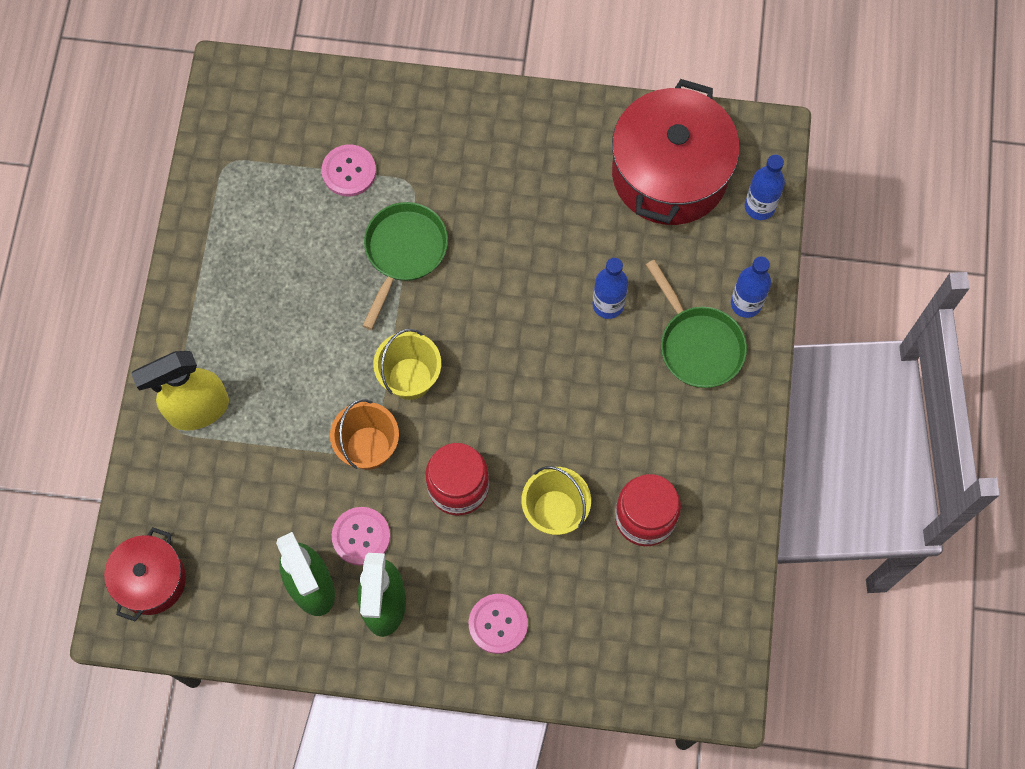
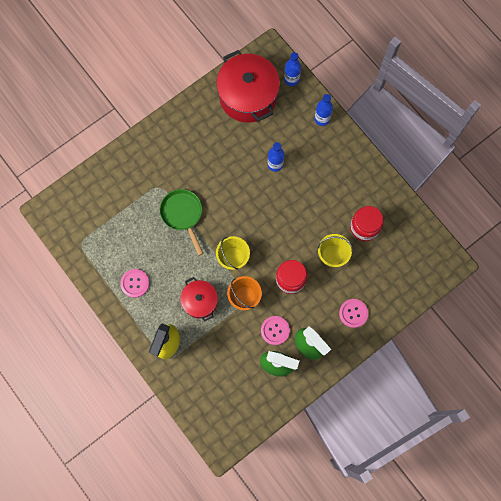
camera: 45 degrees left, 5 degrees up
(150, 580) = (217, 421): red pot -> red pot (200, 301)
(349, 171) = (130, 204): pink button -> pink button (135, 283)
(698, 345) = (320, 149): green pan -> none

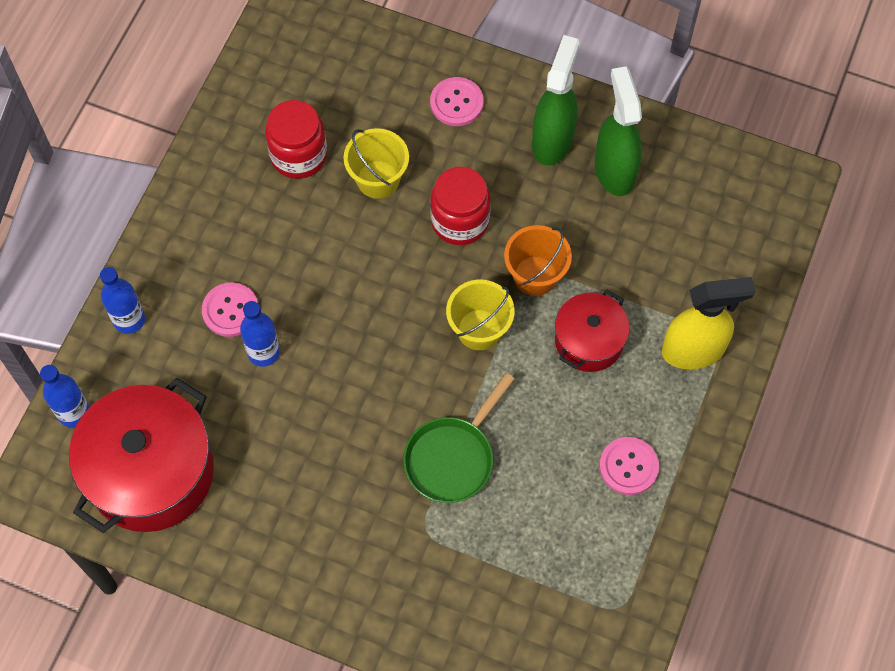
camera: 120 degrees left, 10 degrees down
(275, 330) = (560, 201): pink button -> pink button (230, 310)

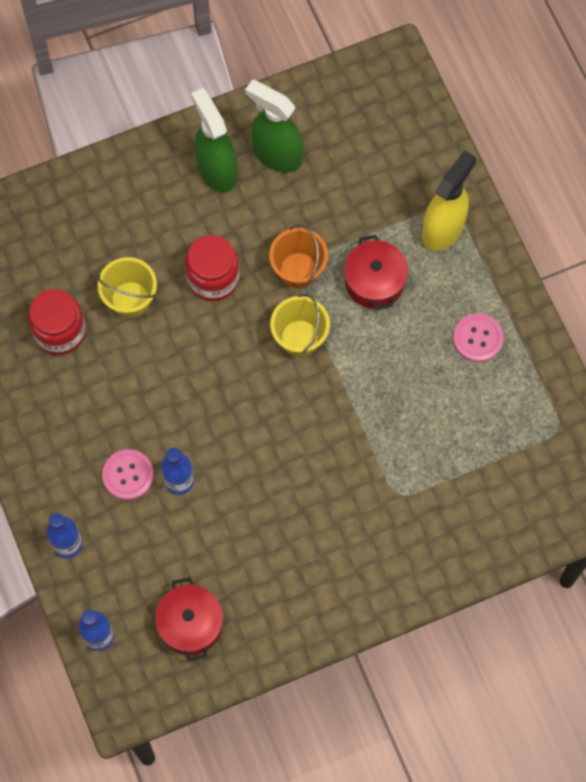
camera: 45 degrees left, 5 degrees up
(151, 472) = (190, 624): red pot -> red pot, size x0.56
(452, 458) = (368, 434): green pan -> none
(456, 103) = (127, 200): pink button -> none

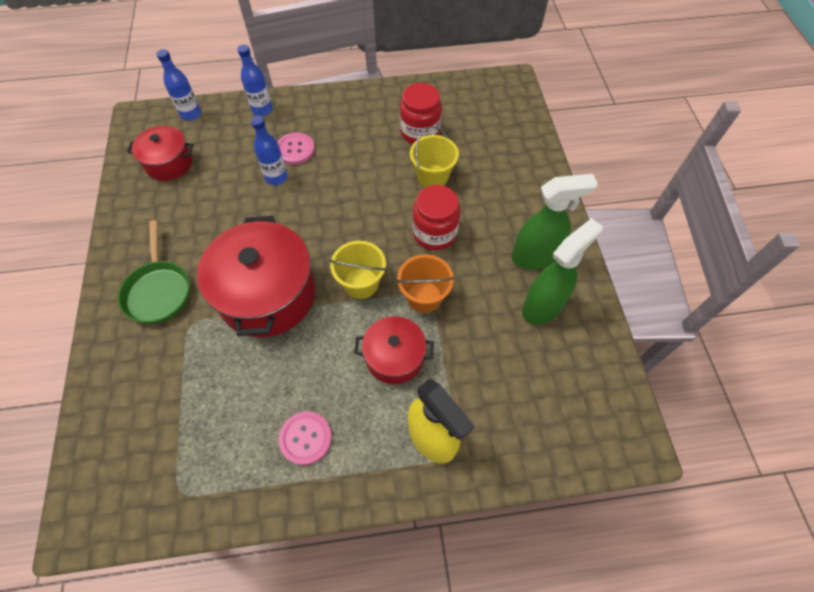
camera: 105 degrees right, 10 degrees down
(341, 429) = (267, 294): none -> red pot
(370, 547) = (159, 291): none -> green pan

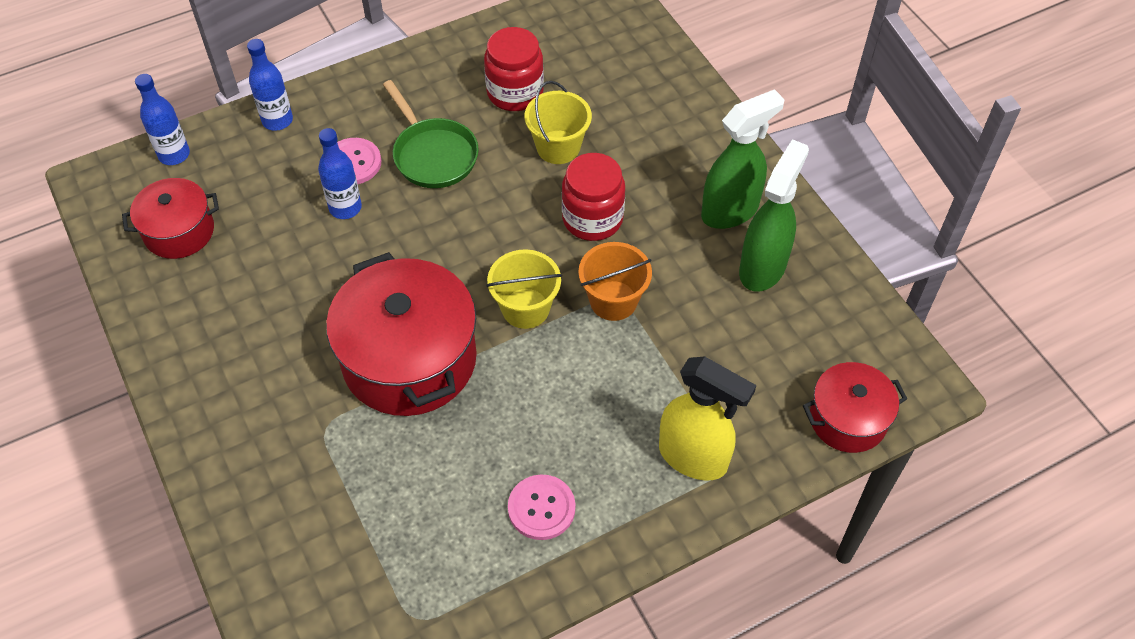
camera: 20 degrees left, 5 degrees down
(159, 291) = (258, 400): green pan -> green pan (433, 154)
(394, 357) = (608, 382): red pot -> red pot (848, 419)

